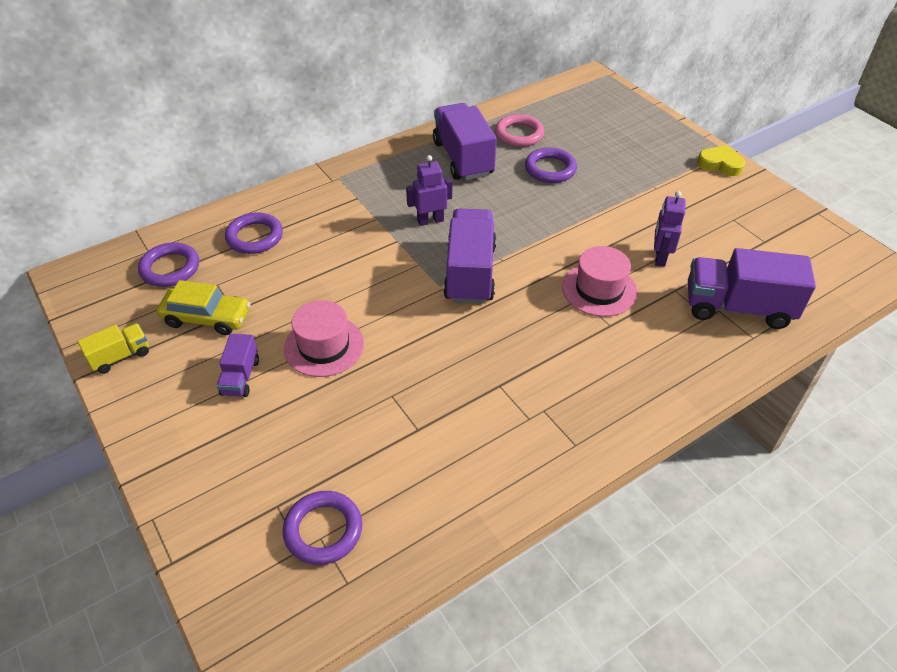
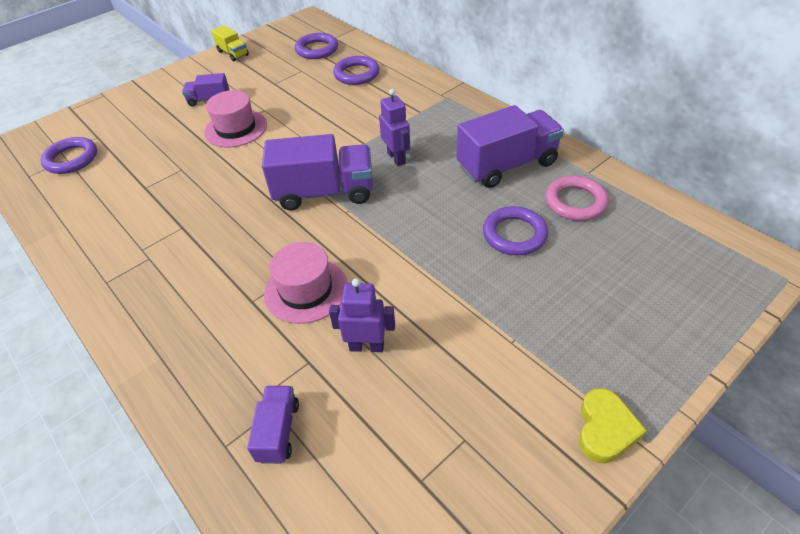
camera: 85 degrees right, 0 degrees up
(207, 318) = (267, 75): yellow car -> none
(737, 307) = (278, 431): purple truck -> purple truck, size x0.51

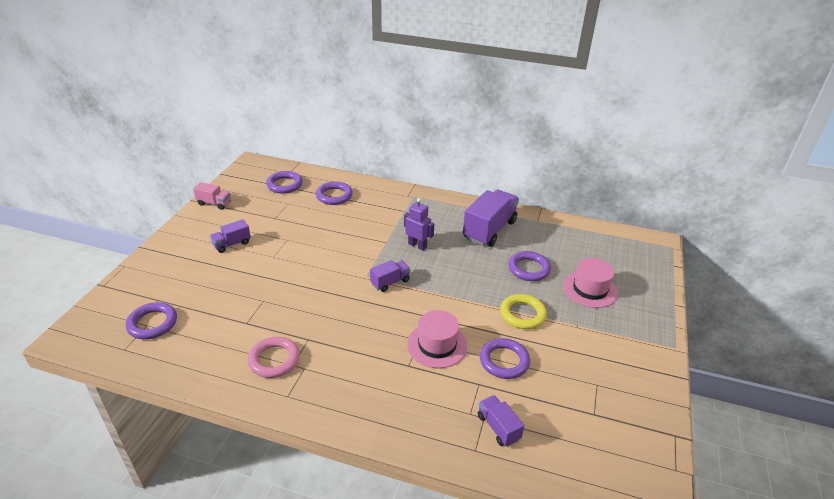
camera: 35 degrees left, 10 degrees down
(233, 53) = (214, 203): yellow truck -> pink truck
(236, 128) = (278, 259): pink hat -> pink hat (590, 289)
(324, 193) = (390, 282): purple truck -> purple truck, size x0.51
(366, 346) = (504, 361): purple robot -> purple ring
(449, 293) = (522, 314): none -> yellow ring
(575, 202) = (545, 240): pink ring -> pink ring (274, 360)
(605, 429) = (653, 349): yellow heart -> none

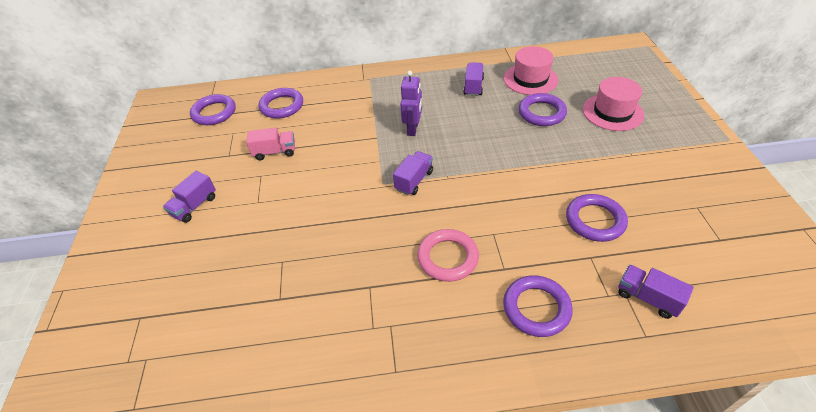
camera: 20 degrees left, 10 degrees up
(152, 323) = (152, 353): purple ring -> purple ring (536, 308)
(214, 203) = (139, 164): pink truck -> pink truck (275, 152)
(274, 360) = (347, 331): pink ring -> pink ring (447, 257)
(417, 245) = (413, 129): purple robot -> purple robot turned 90 degrees clockwise
(437, 345) = (516, 232): pink hat -> pink hat (530, 79)
(489, 230) = (473, 86): purple truck -> purple truck, size x0.51
(522, 314) = (573, 162): yellow ring -> none

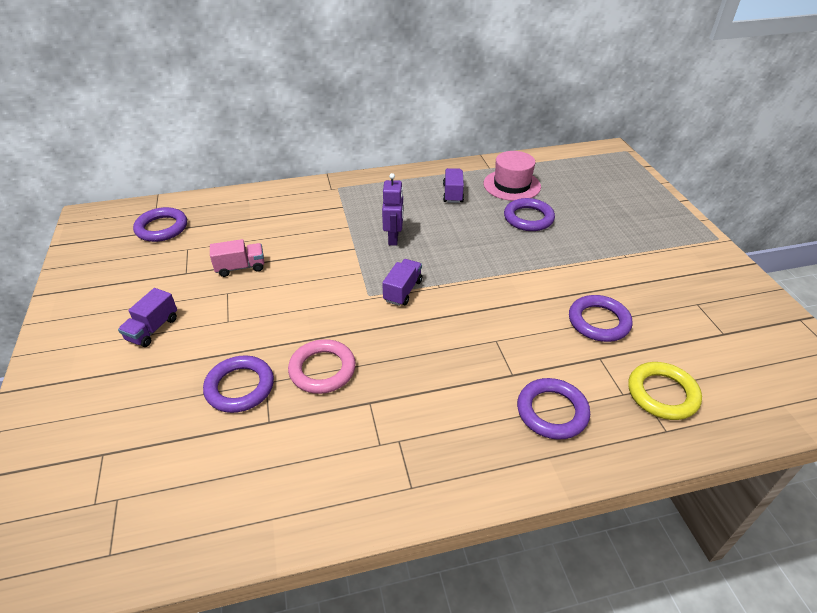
camera: 10 degrees left, 5 degrees down
(282, 106) = (241, 219): purple ring -> purple ring (240, 387)
(447, 257) = (451, 367): pink ring -> pink ring (322, 369)
(612, 112) = (600, 215): pink hat -> none
(647, 298) = (662, 394): purple truck -> yellow ring

